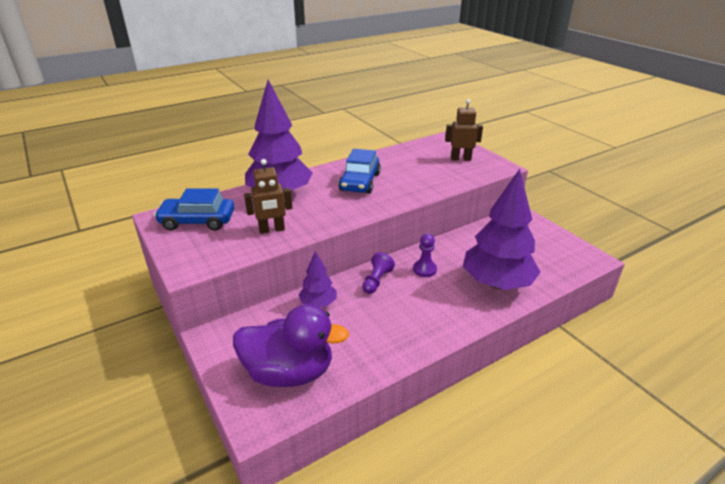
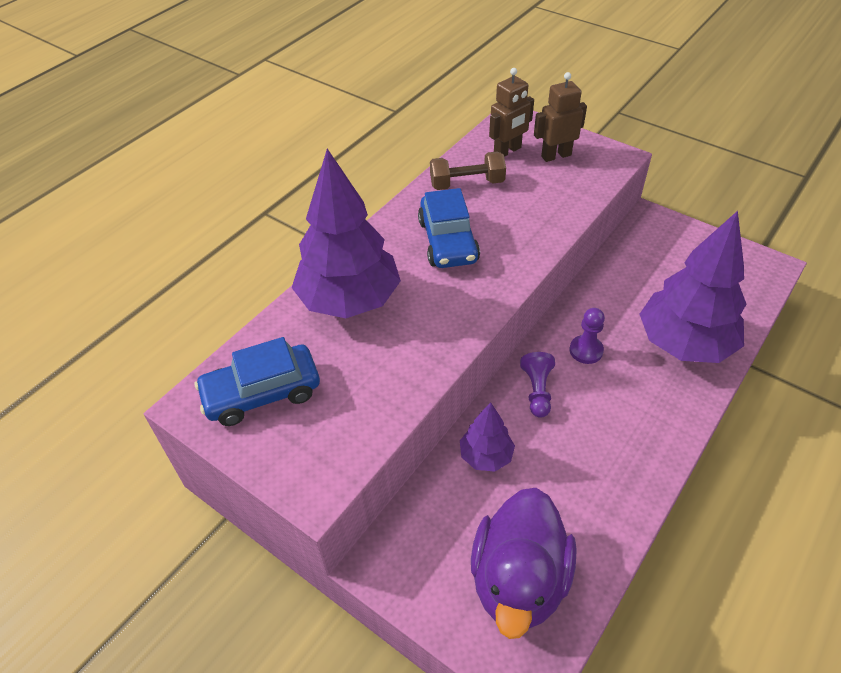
camera: 20 degrees left, 15 degrees up
(272, 230) = (385, 373): brown robot -> brown robot (507, 151)
(289, 372) = (519, 580): purple duck -> purple duck turned 120 degrees clockwise
(393, 160) = (467, 184): none -> brown dumbbell

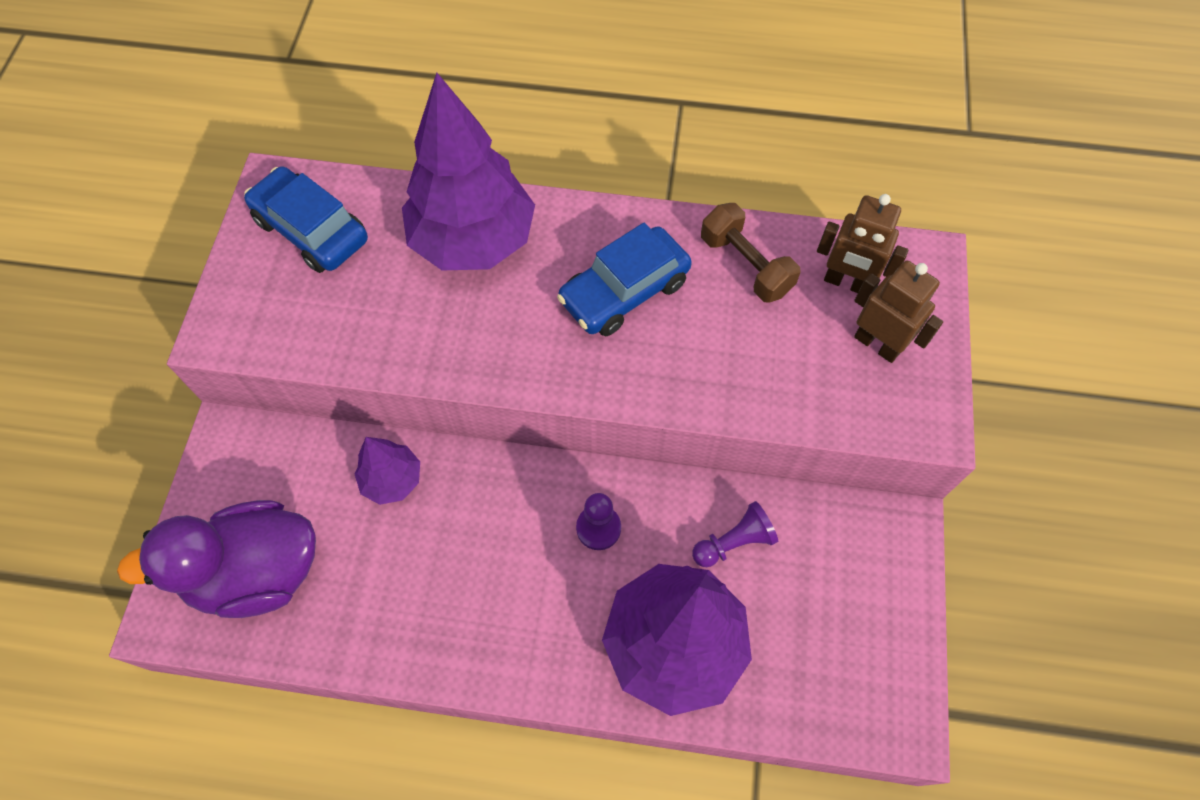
camera: 60 degrees right, 15 degrees up
(537, 391) = (507, 497): purple pawn -> purple pawn (734, 542)

